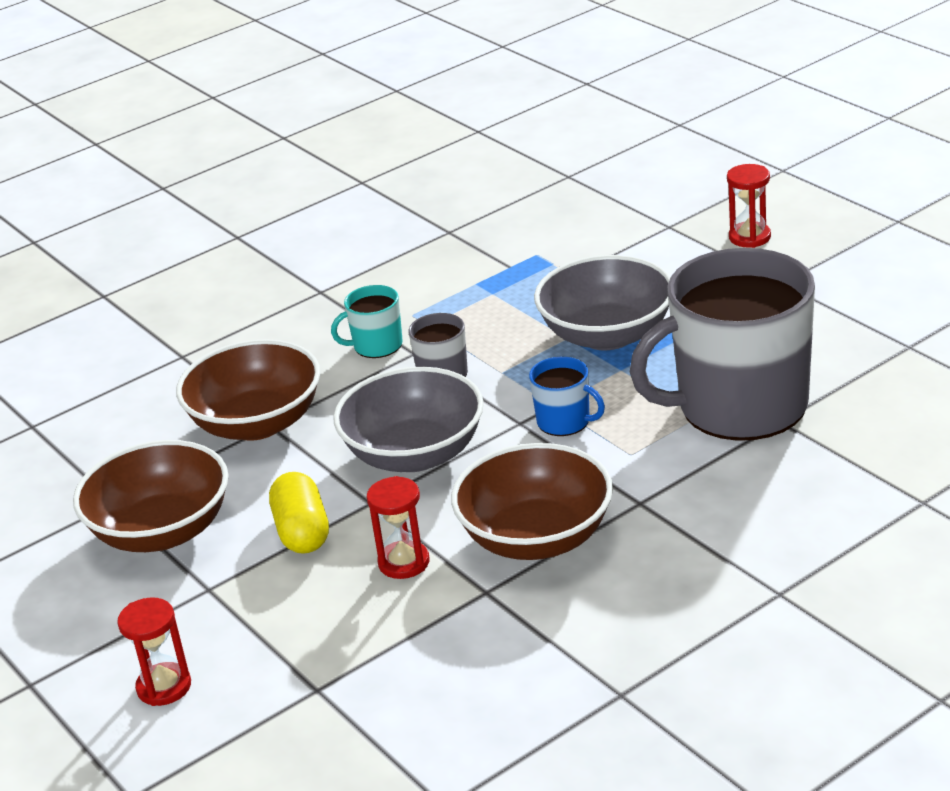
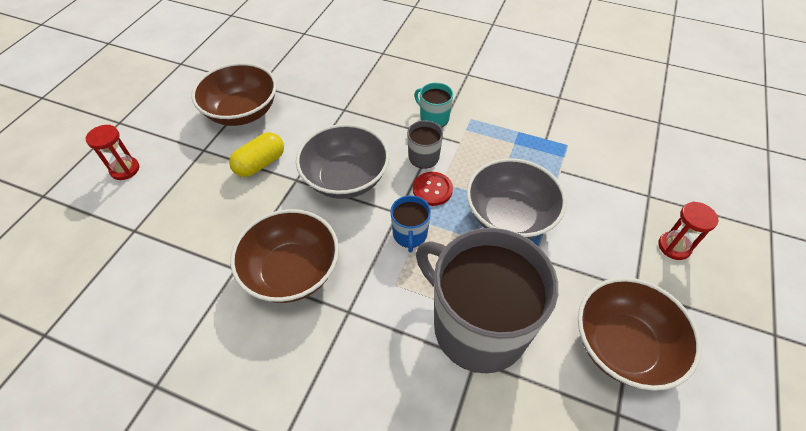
camera: 55 degrees right, 20 degrees up
(257, 423) = (342, 104): brown bowl -> brown bowl (622, 346)
(404, 562) = (248, 218): red hourglass -> none
(507, 383) = (432, 189): none -> red button

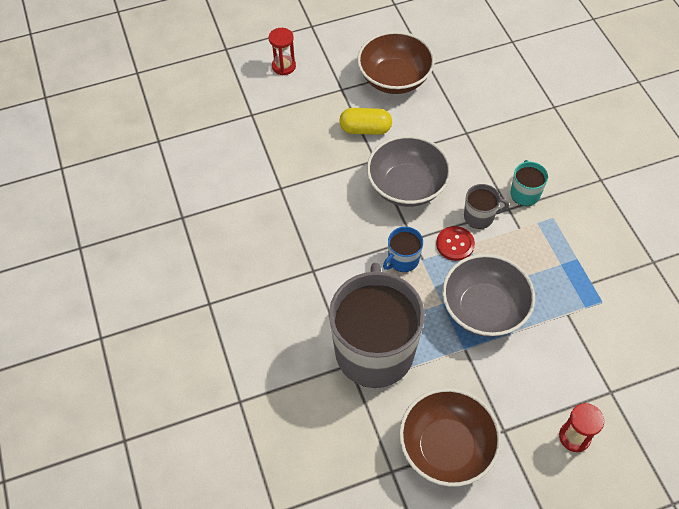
camera: 50 degrees right, 5 degrees up
(292, 272) = (308, 218): brown bowl -> none

